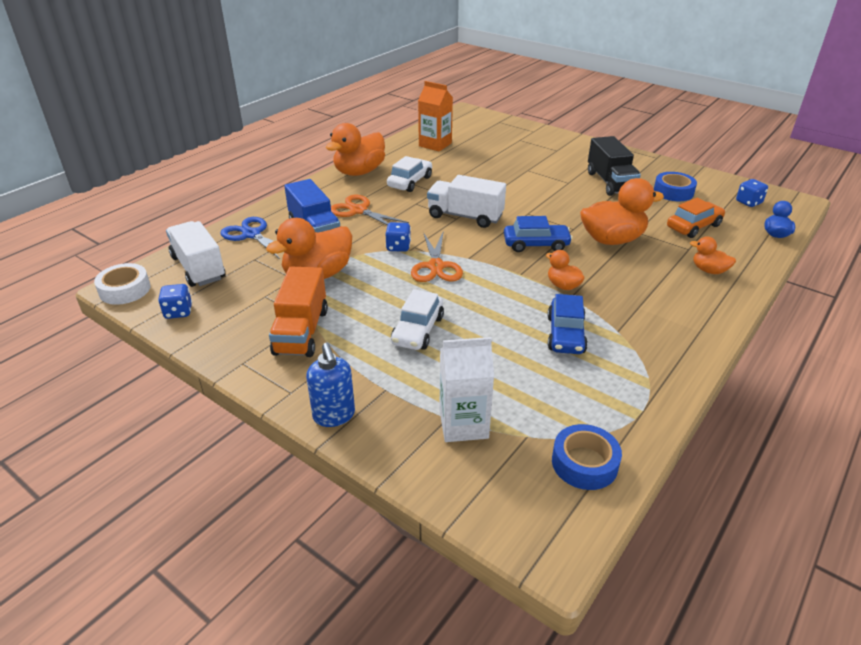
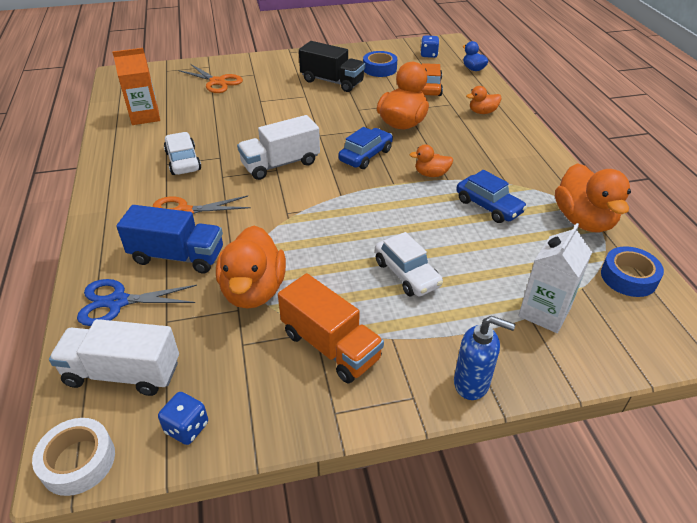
camera: 50 degrees left, 5 degrees up
(359, 172) = (117, 178): orange duck -> orange duck (583, 220)
(398, 247) = (275, 221): blue dice -> none
(436, 266) = (331, 217): orange scissors -> orange scissors (217, 82)

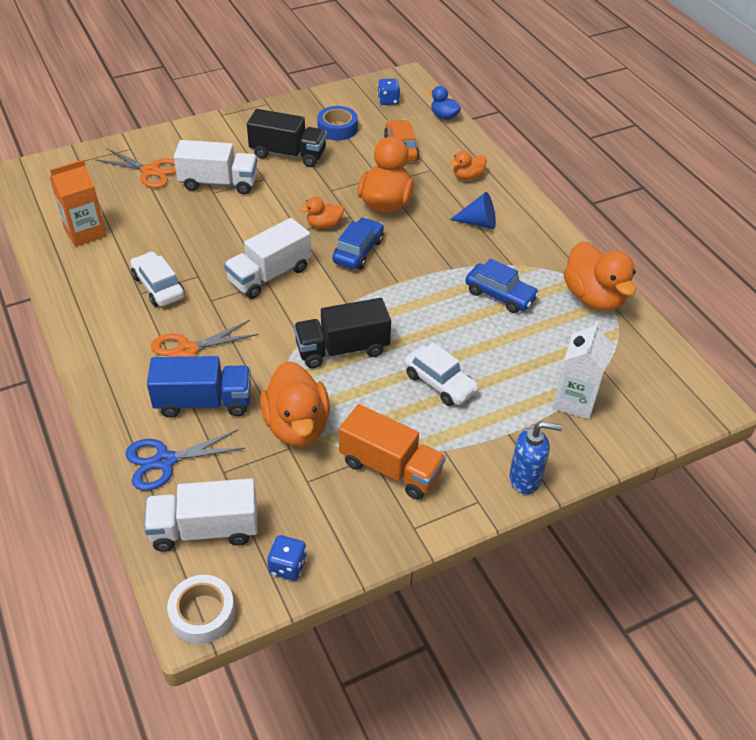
camera: 15 degrees left, 5 degrees up
(267, 95) = (219, 183): none -> white truck
(322, 230) = (342, 349): none -> black truck
(431, 174) = (433, 265): orange duck -> orange duck (324, 225)
(483, 147) = (478, 223): none -> blue cone
(628, 277) = (643, 352): blue tape -> none

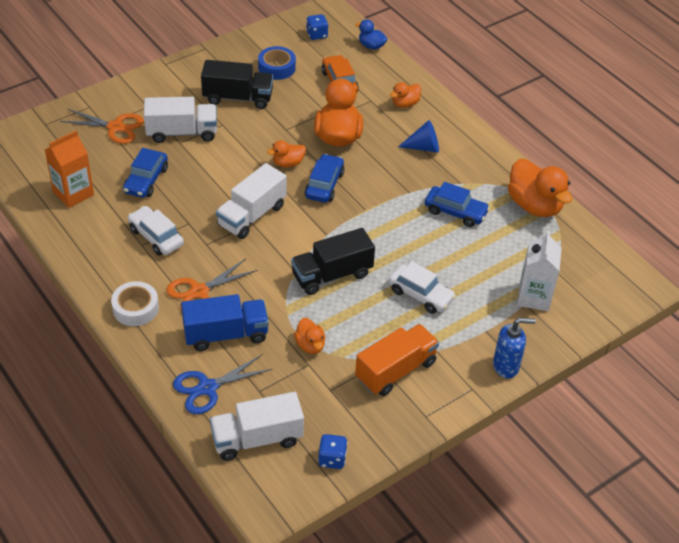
camera: 10 degrees left, 0 degrees up
(166, 227) = (146, 180): none -> blue car
(202, 614) = (274, 504): white tape -> white tape (135, 308)
(297, 426) = (310, 345): orange duck -> orange duck, size x0.52
(390, 468) = (396, 370): orange truck -> orange truck turned 60 degrees counterclockwise

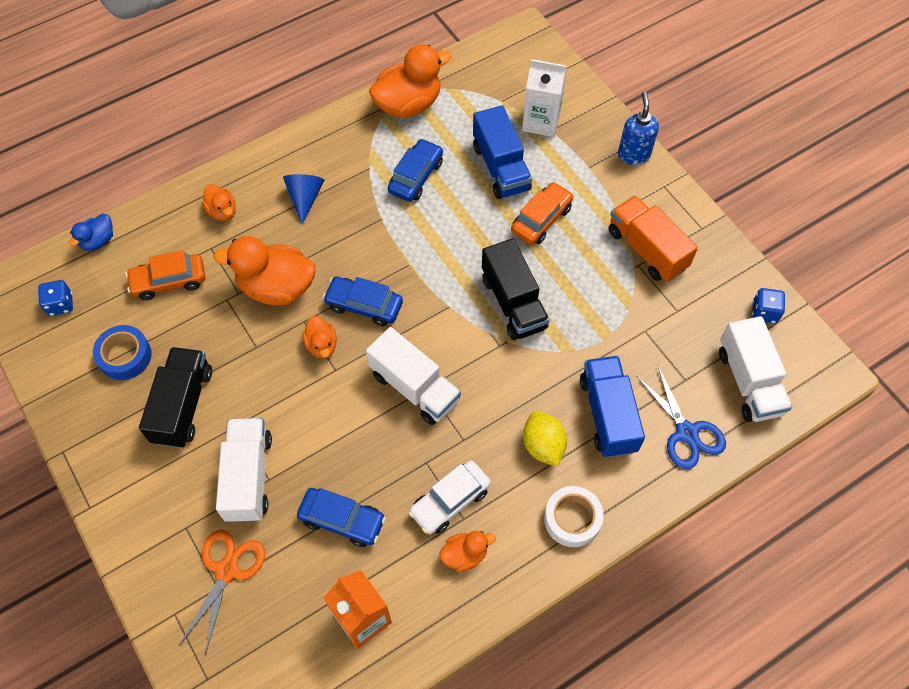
camera: 85 degrees left, 15 degrees up
(199, 292) = (543, 445): orange scissors -> yellow lemon
(310, 345) = (618, 328): orange duck -> orange duck (465, 555)
(420, 295) = (541, 219): white car -> orange car
(474, 267) = (500, 168): none -> blue truck

